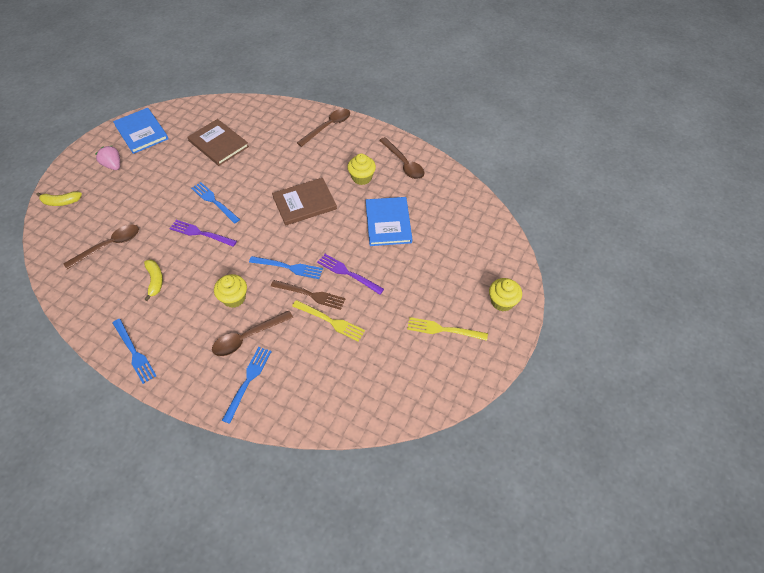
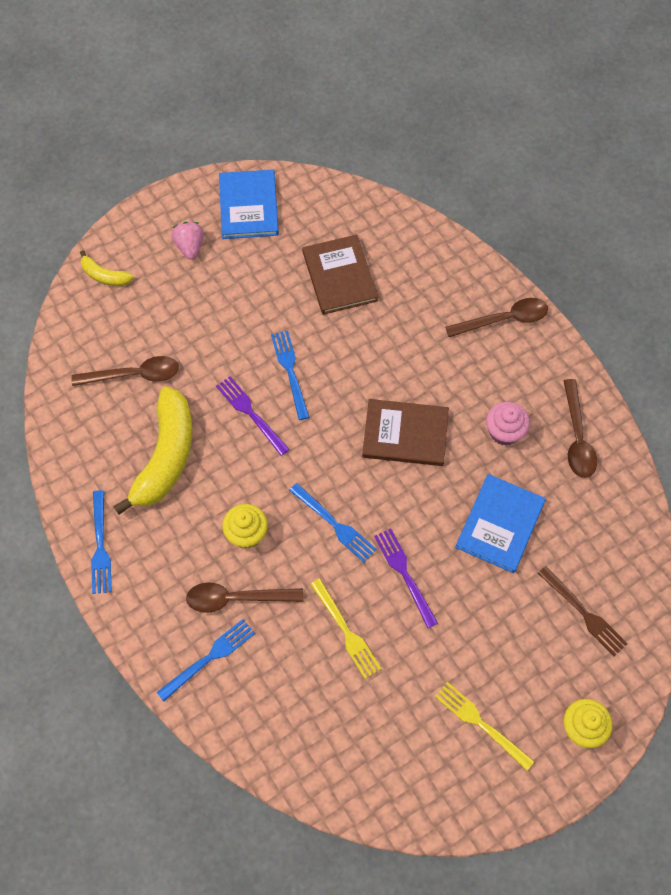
camera: 30 degrees right, 10 degrees up
(155, 280) = (166, 457): yellow banana -> yellow banana, size x2.11
(311, 295) = (341, 580): brown fork -> brown fork (584, 613)
(362, 178) = (504, 432): yellow cupcake -> pink cupcake

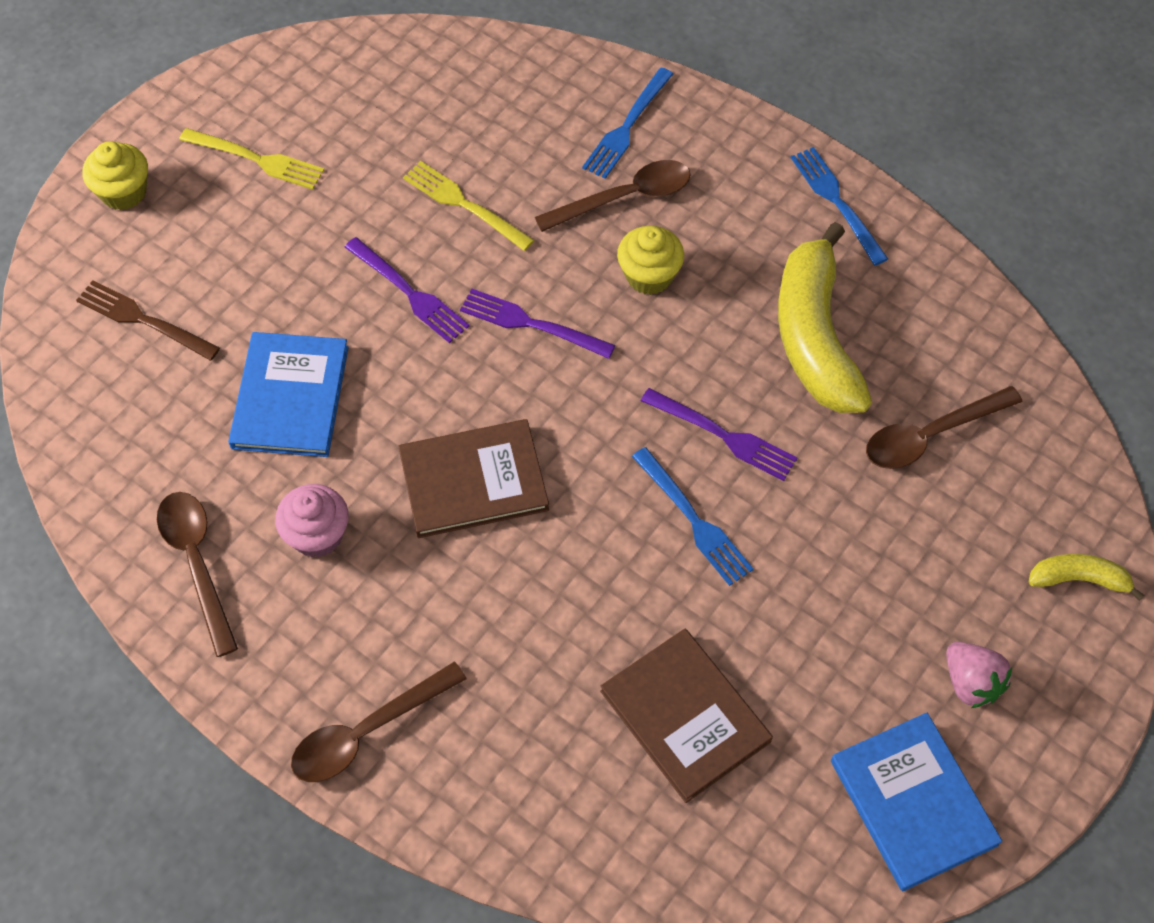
camera: 160 degrees right, 5 degrees down
(335, 524) = (530, 324): blue fork -> purple fork

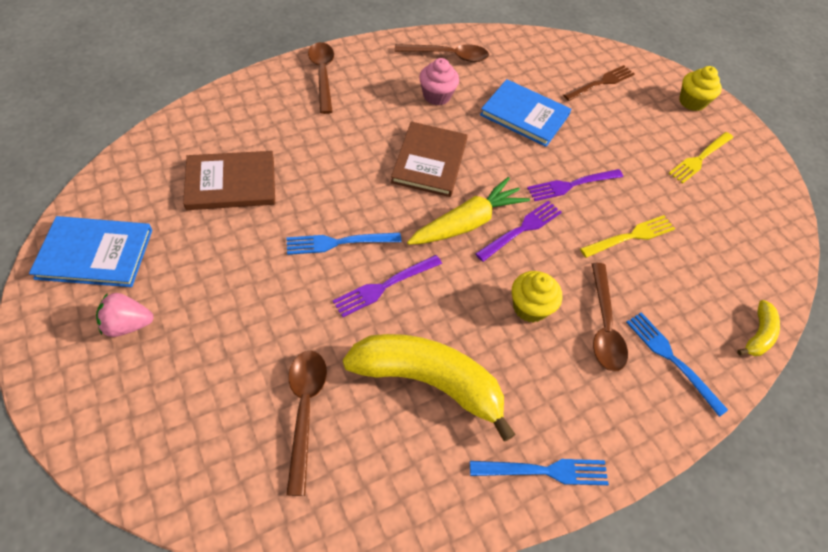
camera: 110 degrees right, 5 degrees down
(559, 388) = (468, 222): none -> yellow carrot
(1079, 579) = (131, 439): yellow banana -> yellow banana (758, 335)

